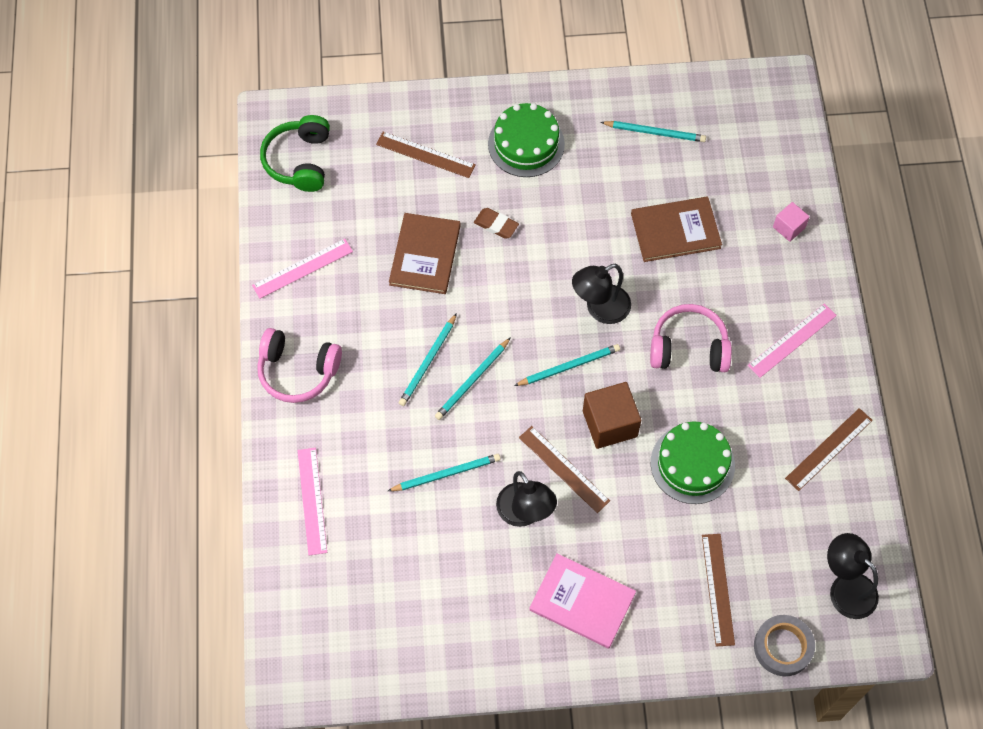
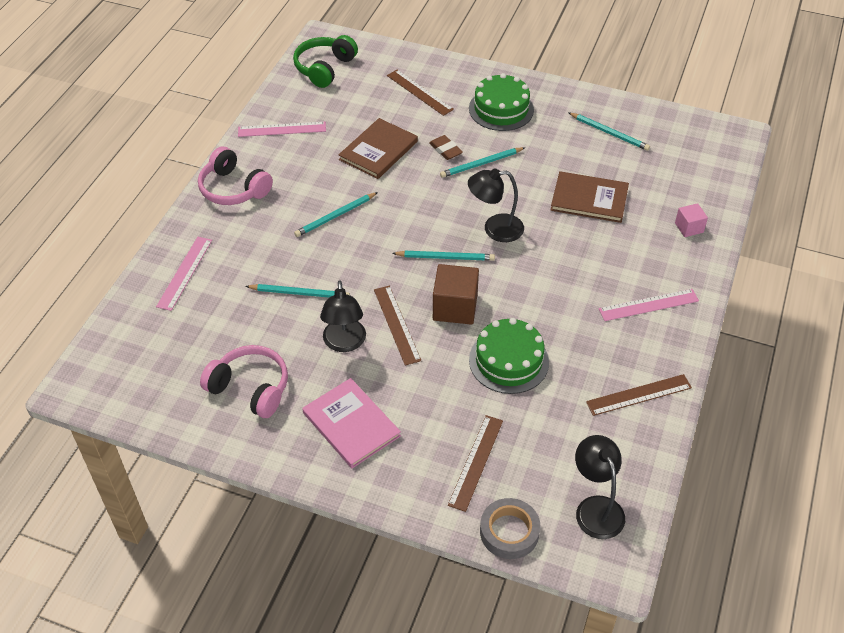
camera: 25 degrees right, 15 degrees down
(472, 381) = (361, 240): turquoise pencil -> turquoise pencil (481, 164)
(688, 348) = (554, 279): pink headphones -> pink headphones (250, 388)

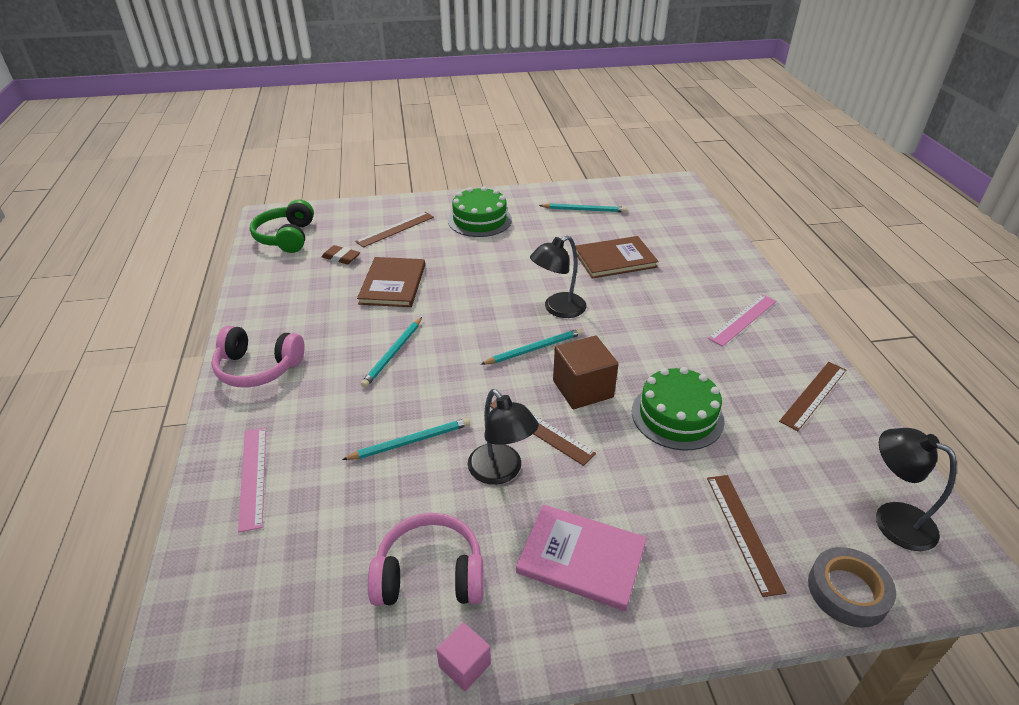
camera: 30 degrees left, 10 degrees down
(282, 129) = (277, 298): pink ruler -> none
(419, 92) = (395, 229): brown ruler -> brown ruler turned 60 degrees counterclockwise
(445, 150) = (457, 264): brown eraser -> brown eraser (341, 257)
(481, 164) = (499, 264): turquoise pencil -> none
(689, 227) = (711, 253): pink cube -> pink cube (464, 665)

